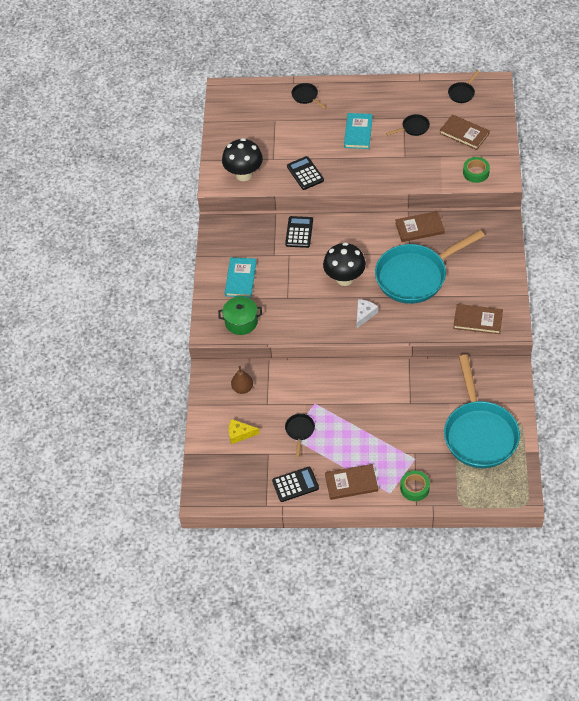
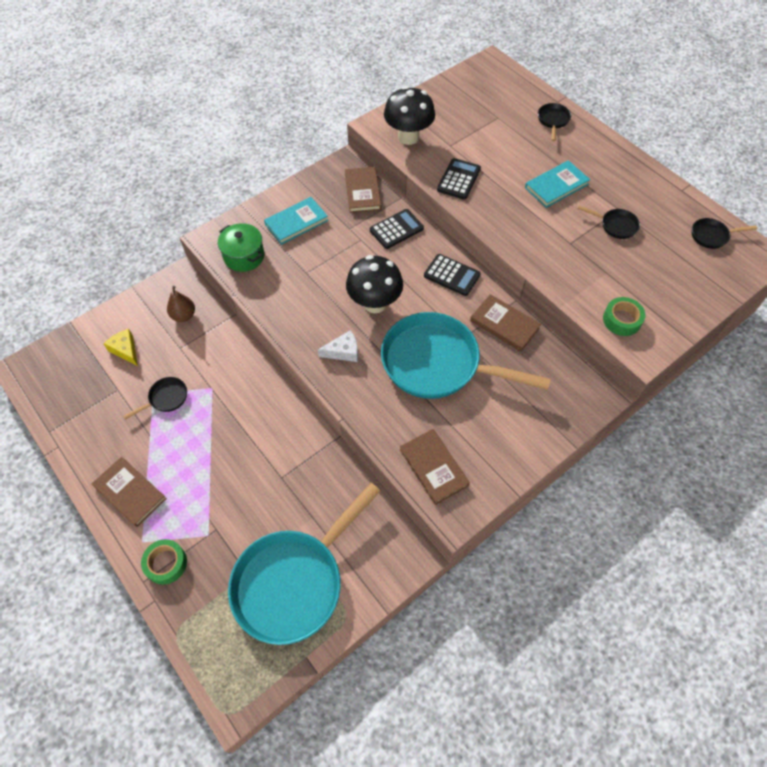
camera: 45 degrees right, 5 degrees up
(295, 485) = (93, 440): black calculator -> black calculator (451, 275)
(464, 134) = (661, 274): brown book -> brown book (362, 192)

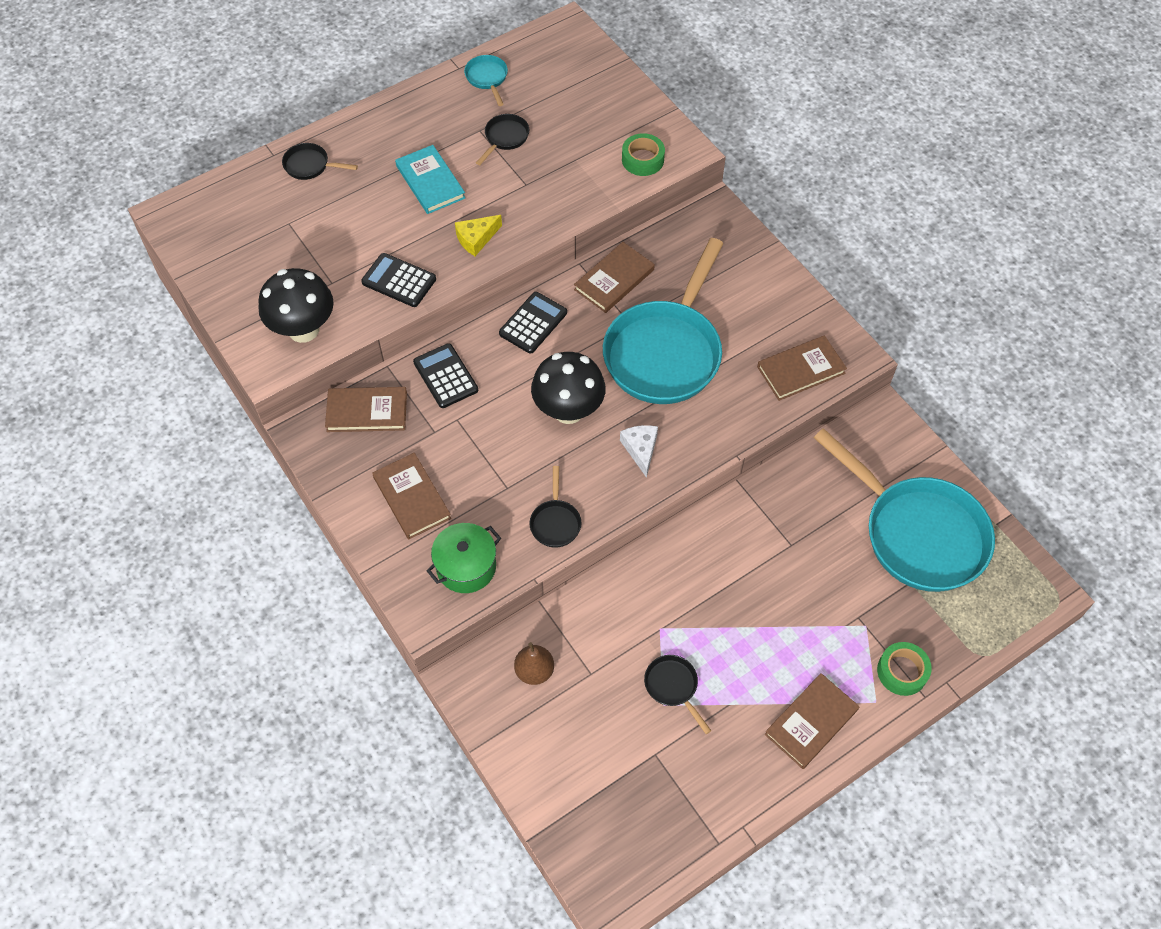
camera: 85 degrees left, 0 degrees up
(125, 350) = (588, 749): yellow cheese -> yellow cheese (476, 239)
(296, 222) = (412, 498): turquoise book -> brown book
(677, 208) = (487, 78): none -> turquoise pan
(711, 236) = (533, 59): black pan -> black pan (555, 522)

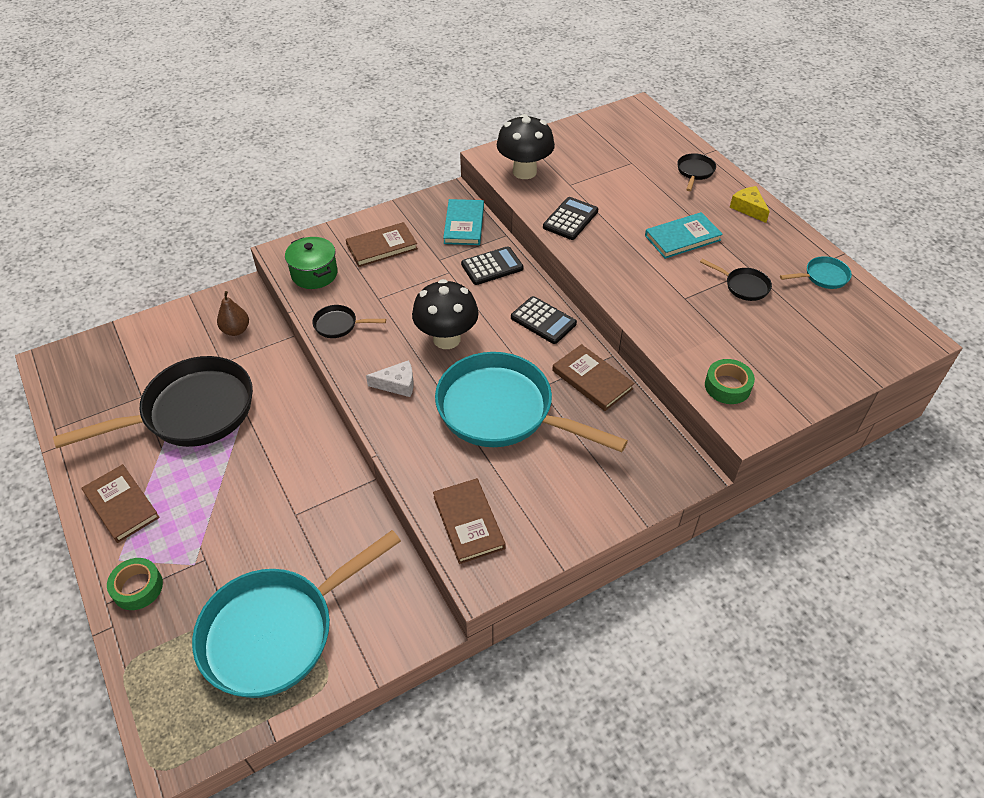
camera: 95 degrees right, 10 degrees down
(367, 411) = (464, 224): brown book -> turquoise book
(476, 239) = (616, 264): yellow cheese -> yellow cheese (748, 208)
(673, 687) = (191, 412): black pan -> black pan, size x2.46

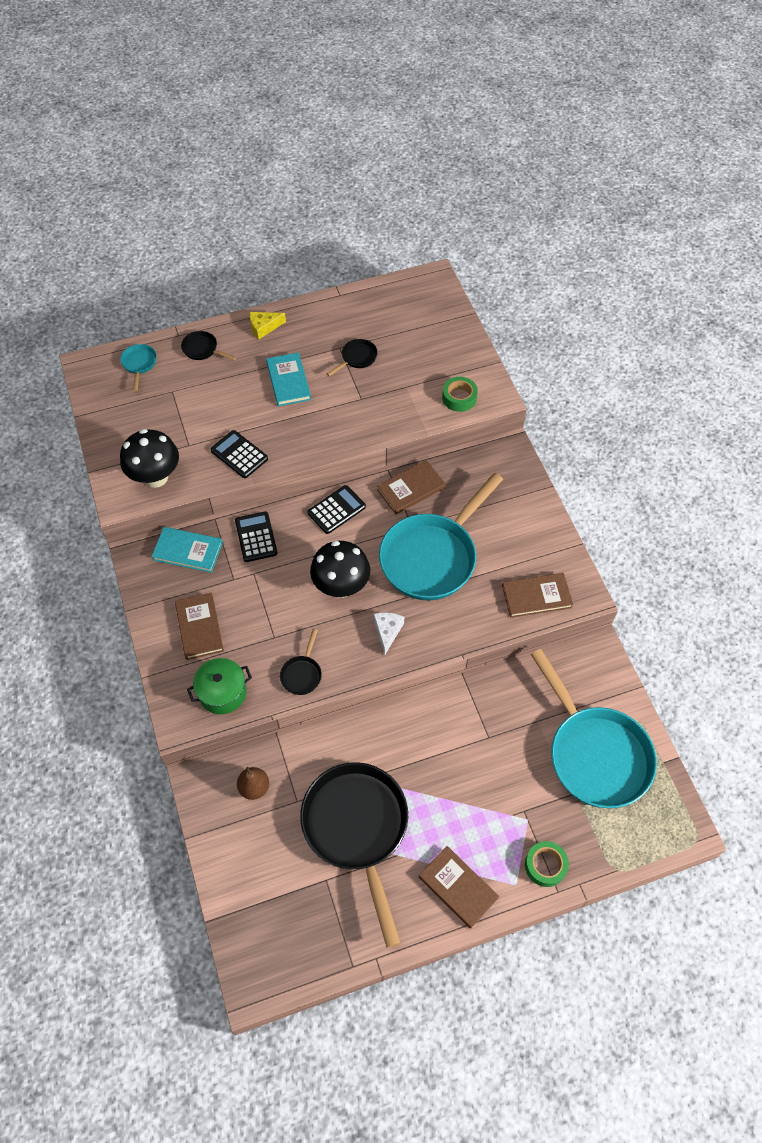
camera: 80 degrees left, 10 degrees up
(121, 505) = (458, 887): brown book -> brown book turned 75 degrees clockwise
(823, 277) = (359, 307): turquoise pan -> turquoise pan (139, 364)

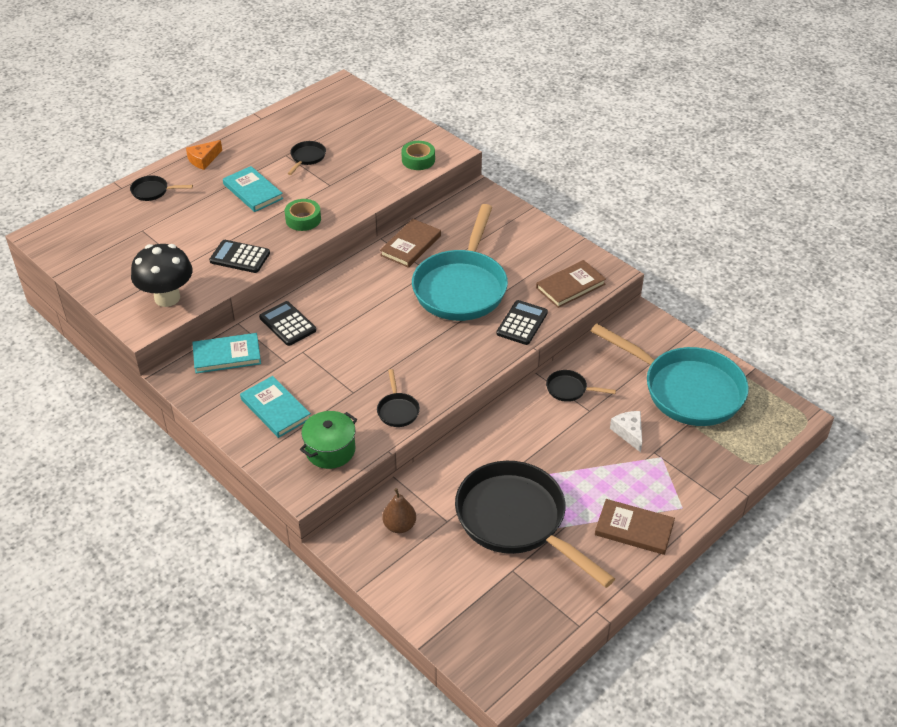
camera: 25 degrees left, 15 degrees down
(139, 364) = (95, 219): turquoise pan -> none
(199, 627) = (275, 409): brown book -> turquoise book
(264, 327) = (203, 160): yellow cheese -> orange cheese
(336, 510) = (352, 281): black calculator -> black calculator (522, 323)
(341, 586) = (392, 334): black mushroom -> none
(387, 631) = (456, 353): white cheese -> white cheese (629, 432)
(483, 705) = (569, 389): none -> black pan
(545, 865) = (697, 484): green tape -> green tape (303, 219)

